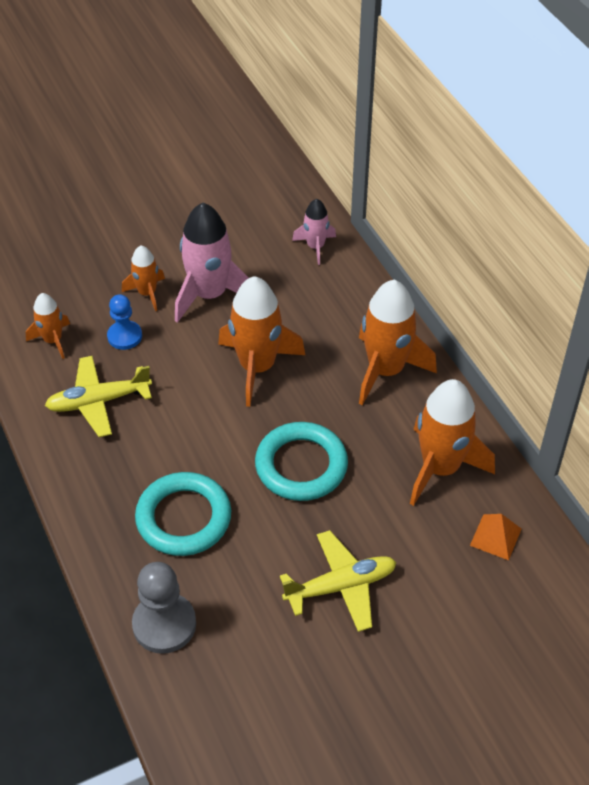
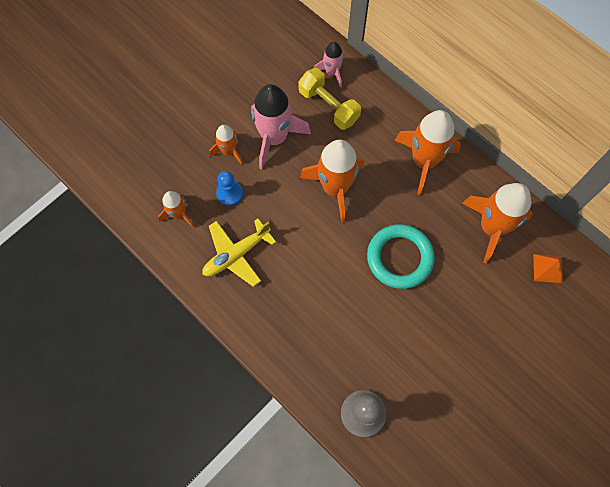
camera: 20 degrees left, 20 degrees up
(183, 518) = (339, 327): turquoise ring -> none
(293, 280) = (328, 106): none -> yellow dumbbell
(341, 586) = (465, 342): yellow plane -> none

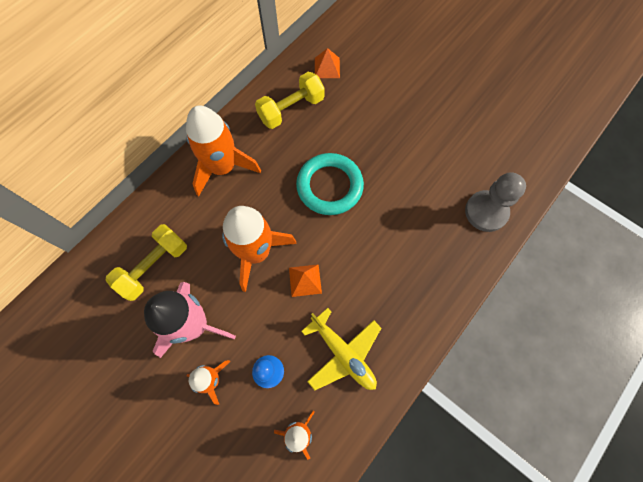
camera: 95 degrees left, 0 degrees up
(305, 228) = (305, 280): none -> orange pyramid
(332, 72) = (108, 266): pink rocket -> none
(491, 227) = (291, 109): orange rocket -> yellow dumbbell

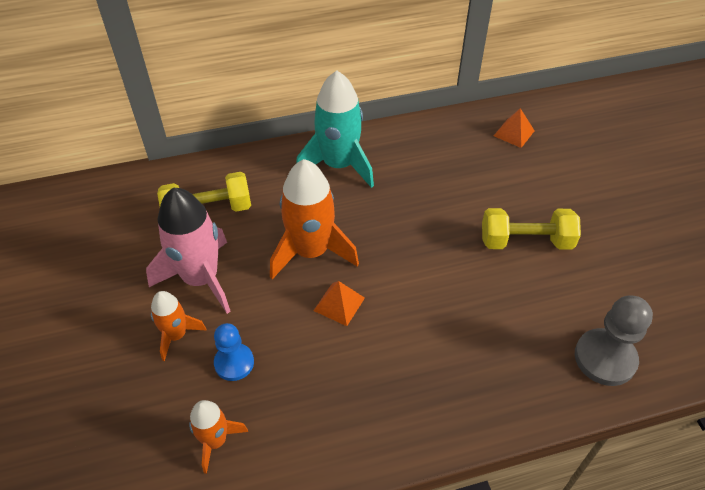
camera: 35 degrees right, 20 degrees down
(223, 168) = (338, 165): orange rocket -> turquoise rocket
(291, 109) = (446, 150): yellow dumbbell -> yellow dumbbell (525, 241)
(329, 186) = (433, 235): turquoise ring -> none
(343, 353) = (323, 396): yellow plane -> none

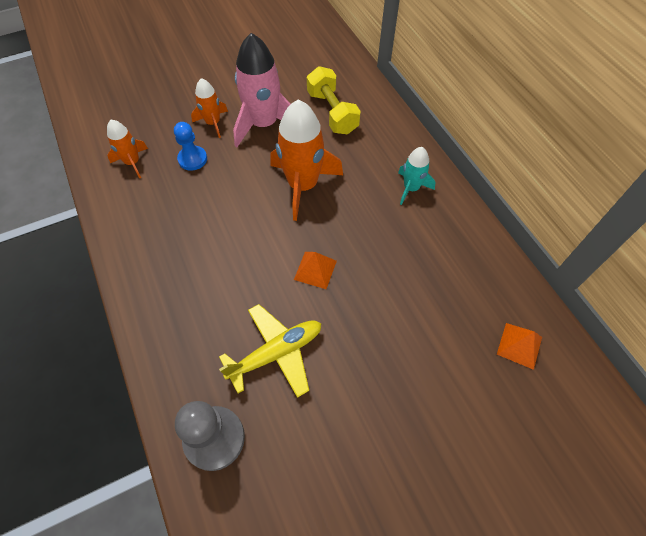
camera: 80 degrees right, 10 degrees up
(338, 165) = (411, 188): turquoise rocket -> turquoise rocket, size x0.54
(339, 304) = (252, 213): orange pyramid -> orange pyramid (315, 270)
(516, 298) = (276, 353): none -> yellow plane
(525, 241) = (351, 361): yellow dumbbell -> none

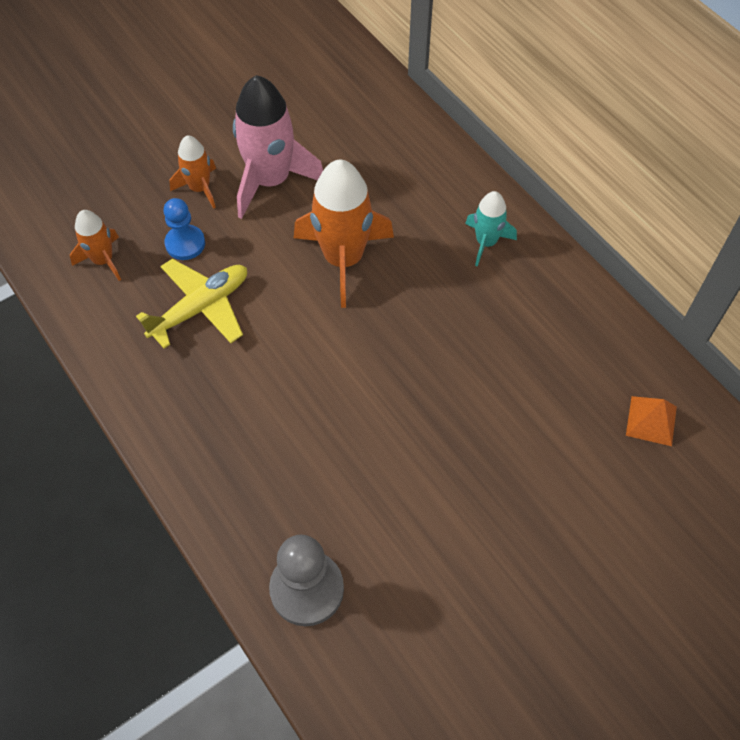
camera: 10 degrees left, 0 degrees up
(276, 353) = (358, 477): yellow plane -> yellow plane (201, 308)
(315, 270) = (384, 367): orange pyramid -> none
(332, 112) = (360, 151): yellow dumbbell -> none

